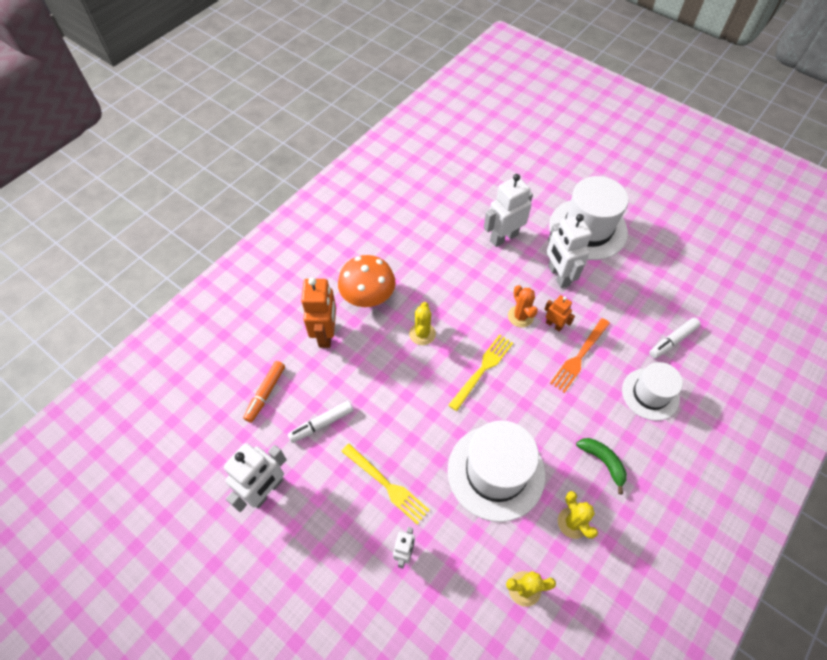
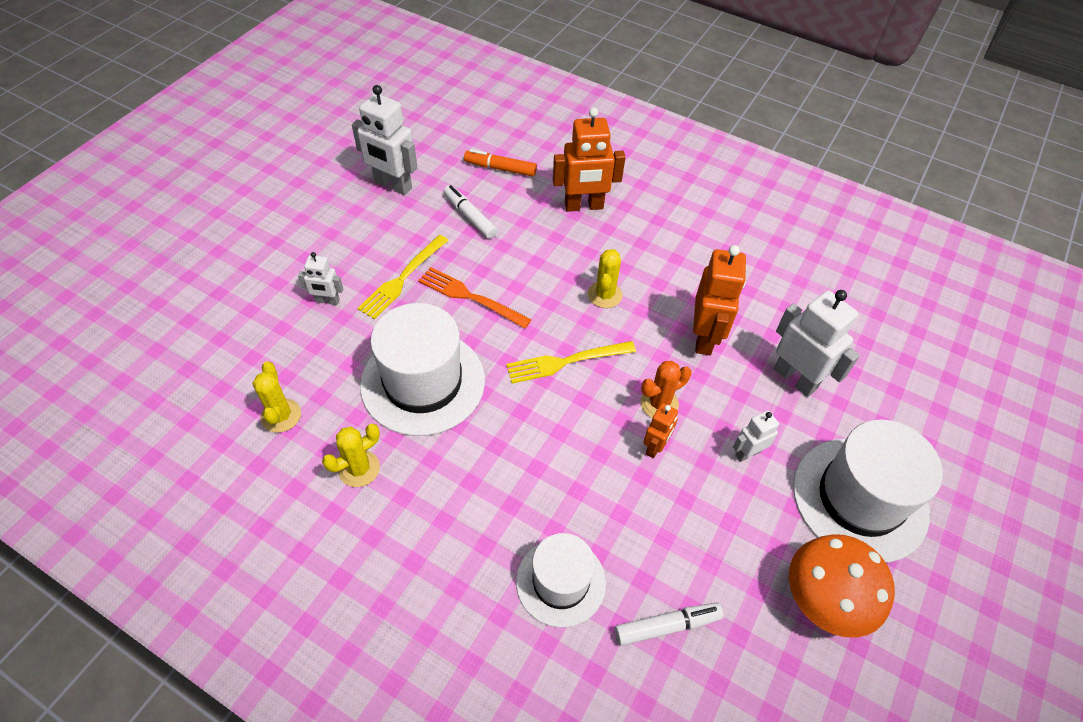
camera: 80 degrees right, 5 degrees down
(368, 297) = (646, 237): orange mushroom -> orange mushroom (824, 599)
(422, 334) = (605, 295): yellow cactus -> yellow cactus turned 75 degrees counterclockwise
(467, 279) = (704, 338): none -> orange robot
(483, 369) = (565, 362): yellow fork -> yellow fork turned 135 degrees clockwise
(558, 275) = (747, 453): white robot -> white robot, size x0.54
(579, 357) = (606, 480): orange fork -> orange fork (469, 297)
(603, 462) = (444, 508): green banana -> none
(672, 341) = (667, 626): white marker -> white marker turned 120 degrees clockwise

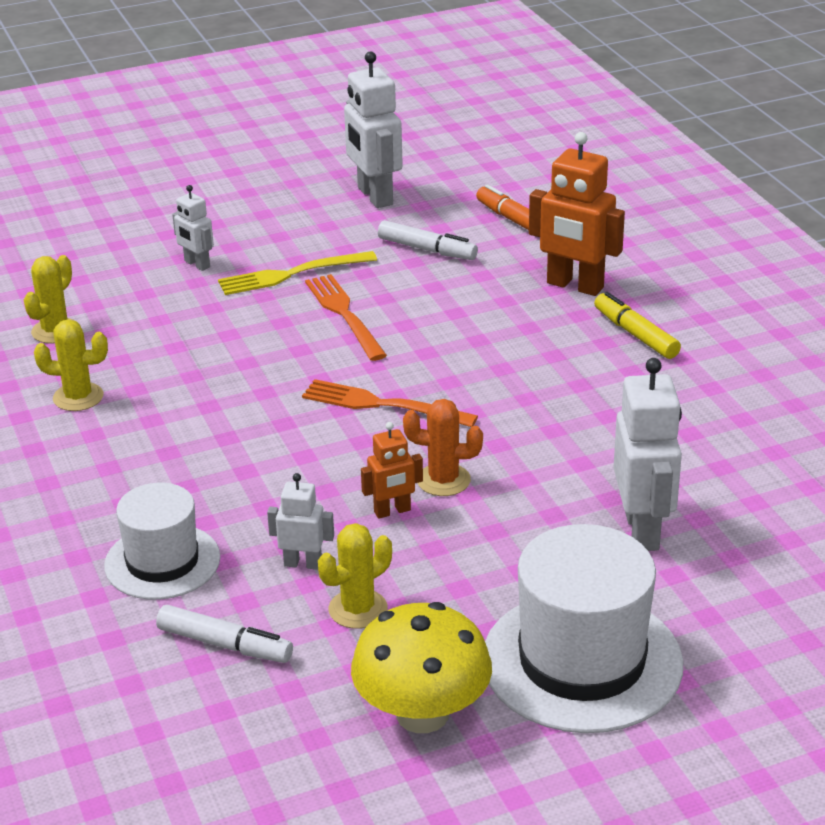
camera: 40 degrees right, 20 degrees down
(423, 382) = (214, 360): white hat -> none
(470, 216) = (427, 250): white marker -> white marker turned 120 degrees clockwise
(565, 362) = (381, 405): yellow fork -> orange fork
(605, 295) = (499, 369): yellow cactus -> yellow cactus (358, 609)
(652, 228) = (635, 334): none -> yellow marker
(704, 338) = (573, 450): orange robot -> none
(747, 453) = (494, 563): white robot -> white robot (303, 563)
(824, 599) = (422, 714): orange mushroom -> yellow mushroom

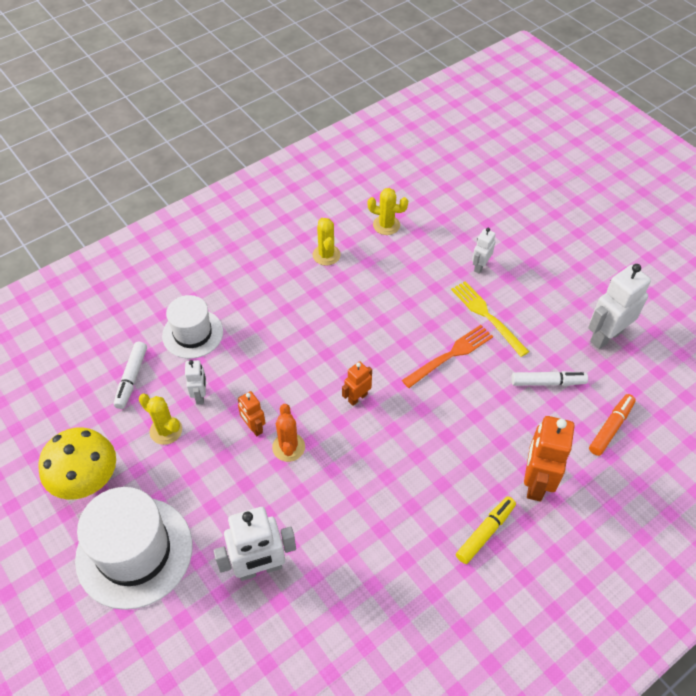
camera: 75 degrees right, 20 degrees up
(381, 405) = (357, 397): orange fork -> orange robot
(427, 250) = (547, 382): white marker -> white marker turned 105 degrees counterclockwise

